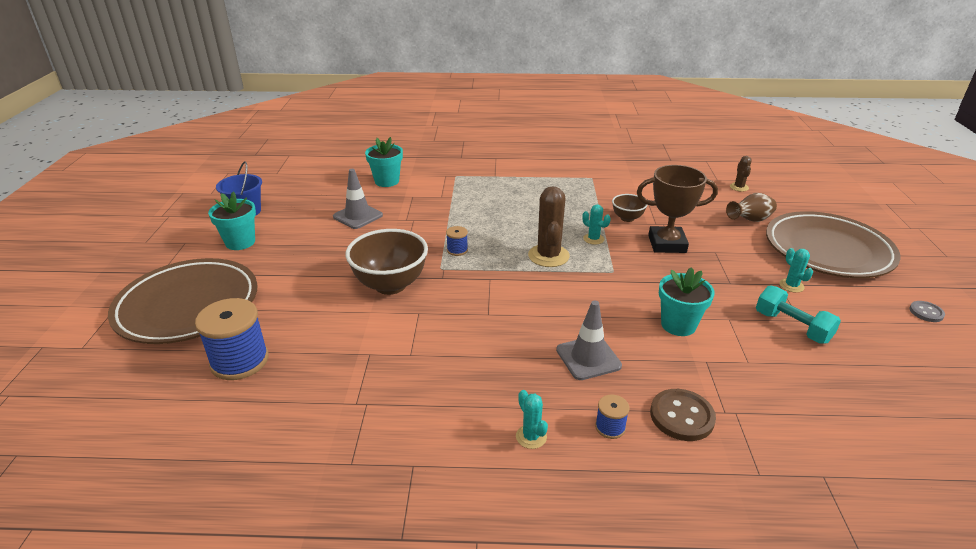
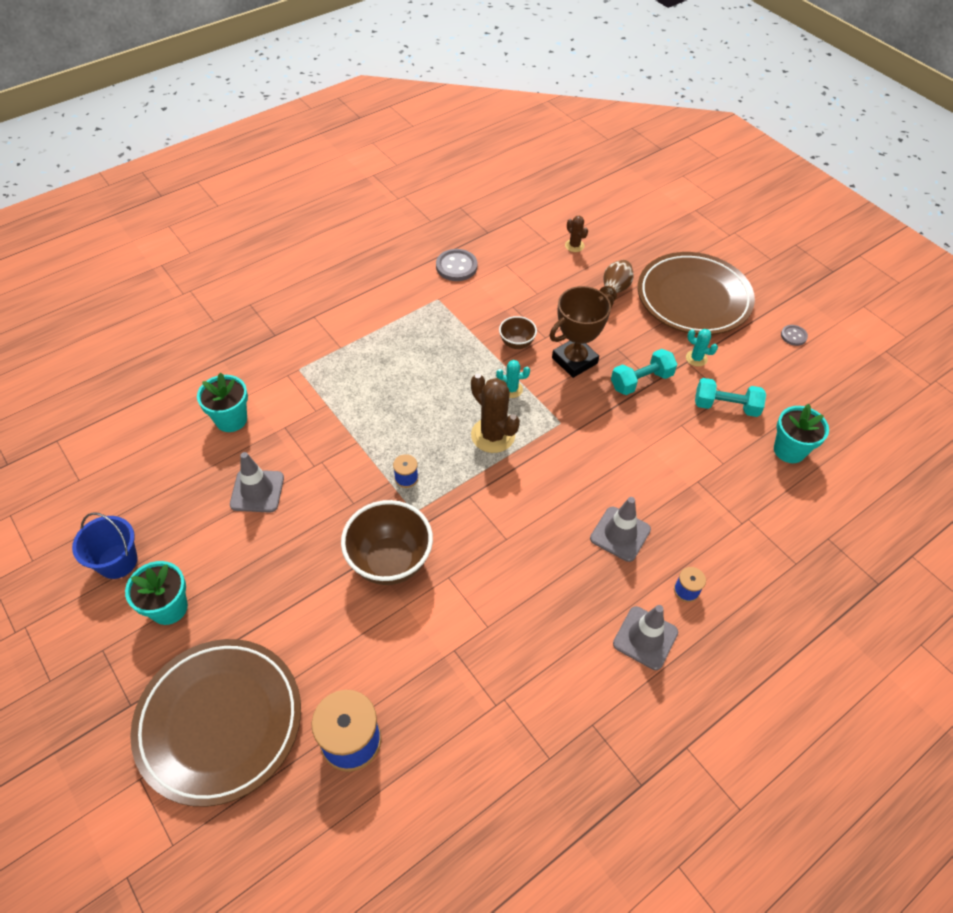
camera: 40 degrees left, 20 degrees up
(531, 437) = (645, 638): turquoise cactus -> grey traffic cone
(625, 168) = (456, 266): none -> grey button
(678, 325) = (653, 455): turquoise flower pot -> turquoise flower pot (789, 450)
(681, 416) = (721, 547): brown button -> none
(717, 278) = (641, 381): none -> turquoise dumbbell

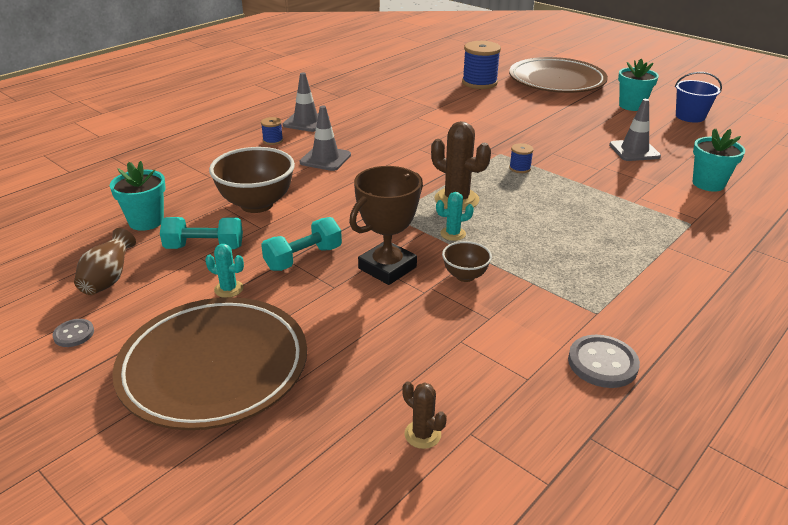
camera: 170 degrees right, 20 degrees down
(390, 561) = (502, 132): brown bowl -> brown bowl (257, 204)
(614, 290) = (342, 362): brown vase -> brown vase (108, 280)

